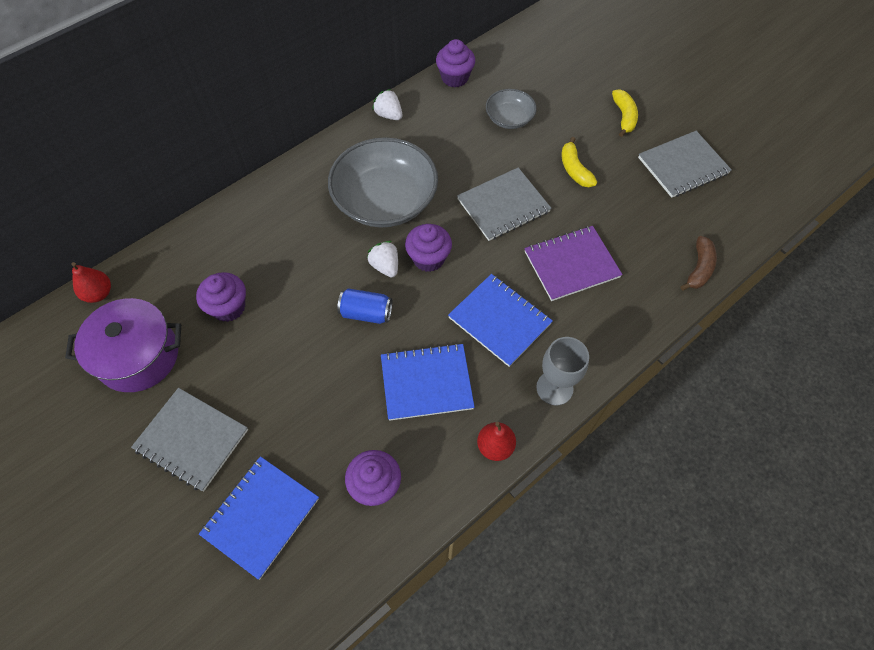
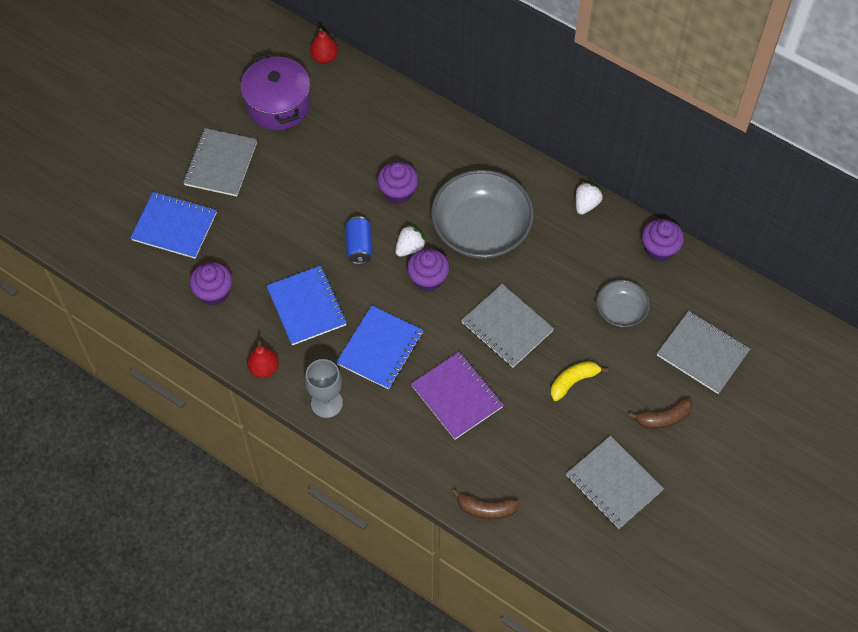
camera: 75 degrees right, 0 degrees up
(228, 307) = (337, 148): purple cupcake -> purple cupcake (398, 192)
(566, 76) = (702, 353): none -> grey notebook
(624, 117) = (663, 418): yellow banana -> brown banana

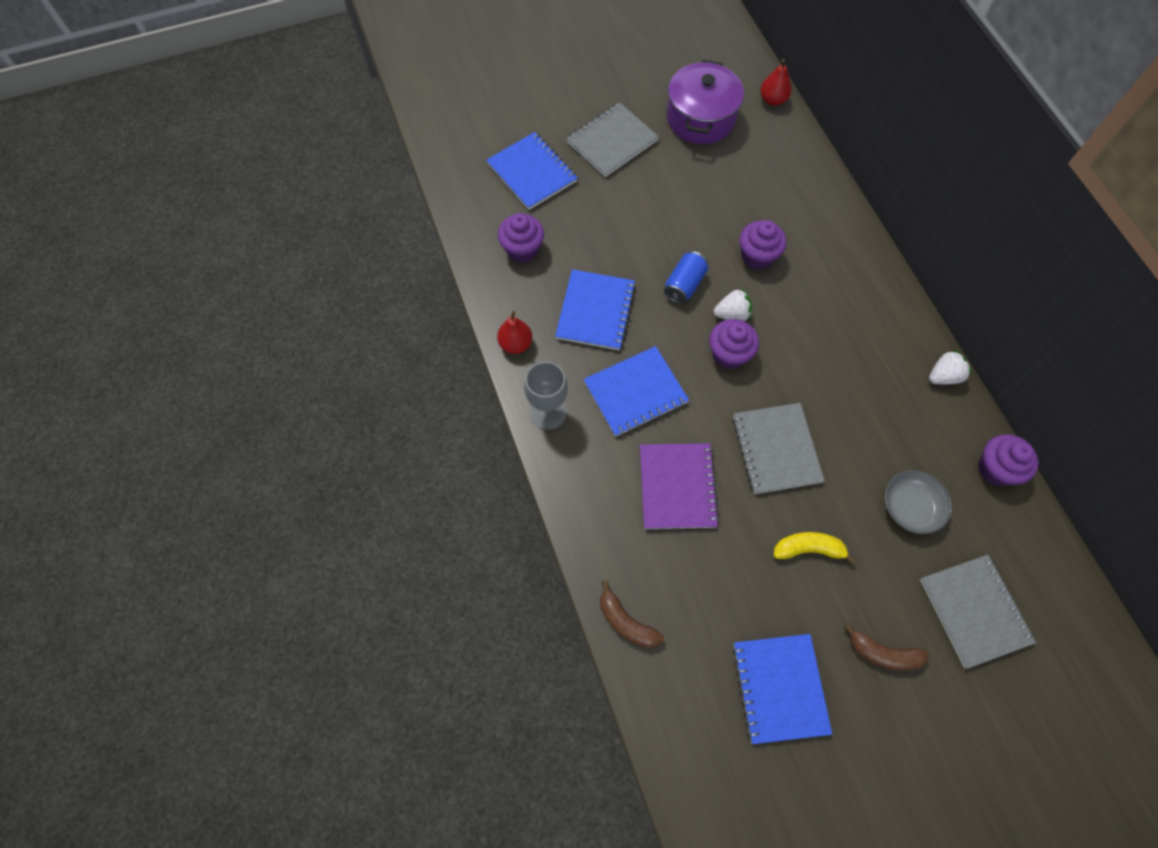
camera: 35 degrees right, 5 degrees up
(481, 229) = (816, 337): grey bowl -> none
(614, 483) = (779, 688): grey notebook -> blue notebook

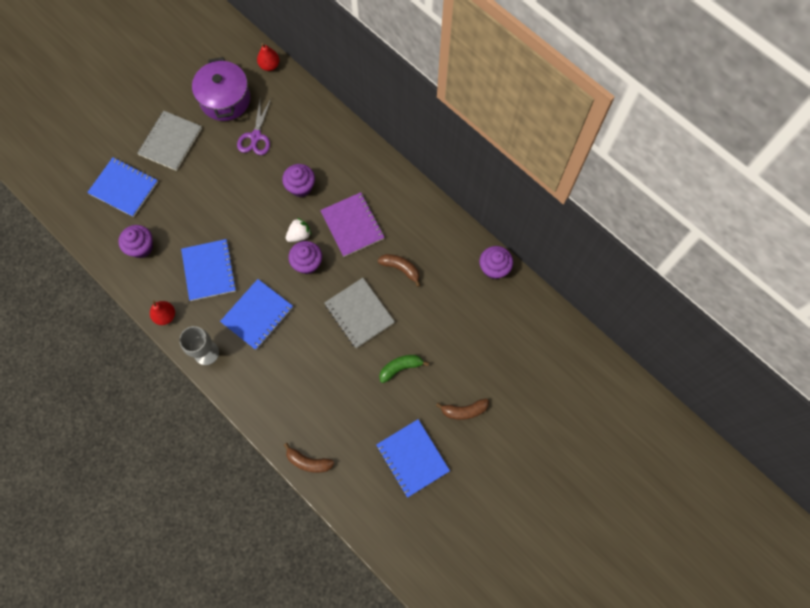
camera: 25 degrees left, 5 degrees up
(677, 487) = (307, 364): purple notebook -> purple notebook (352, 225)
(684, 285) = (260, 227): blue can -> none
(722, 175) = (256, 136): none -> purple scissors
(808, 549) = (400, 368): yellow banana -> green banana
(857, 414) = (401, 269): none -> brown banana
(910, 507) = (451, 315): grey bowl -> none
(943, 376) = (445, 221): white strawberry -> none
(974, 611) = (507, 361): grey notebook -> none

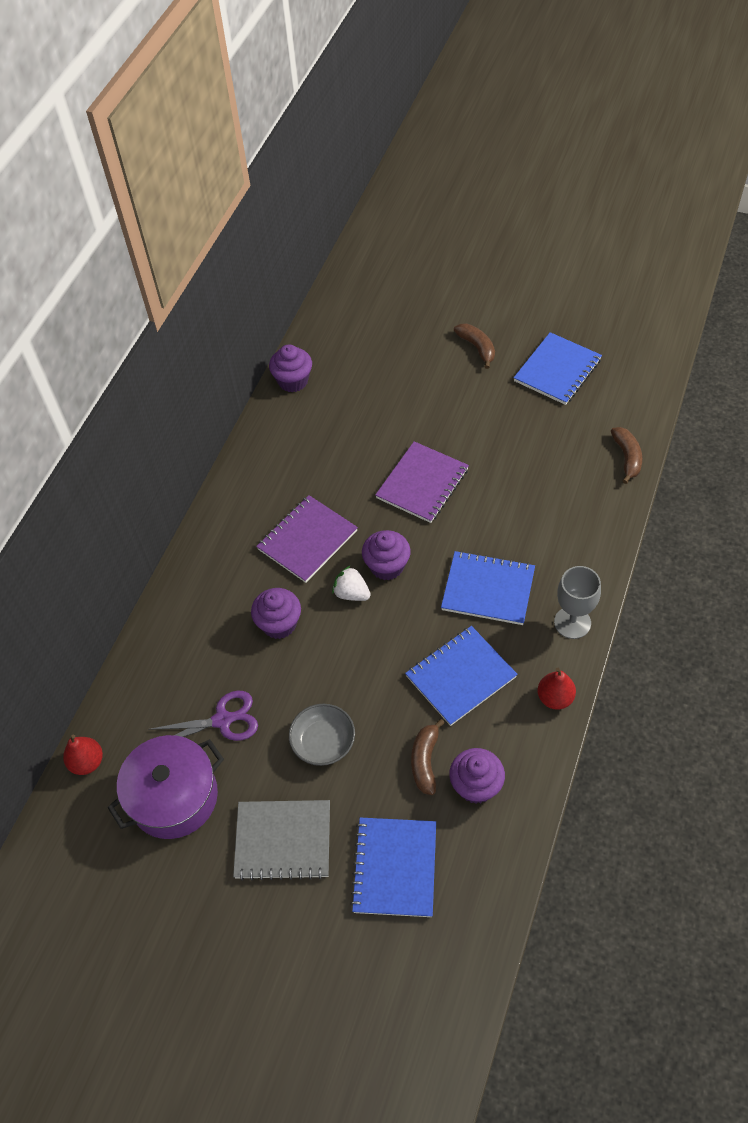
camera: 110 degrees left, 15 degrees down
(213, 181) = (323, 742): none -> grey bowl
(359, 313) = (422, 484): grey notebook -> purple notebook
(400, 368) = (464, 419): green banana -> none
(401, 269) = (341, 466): brown banana -> brown banana (425, 761)

